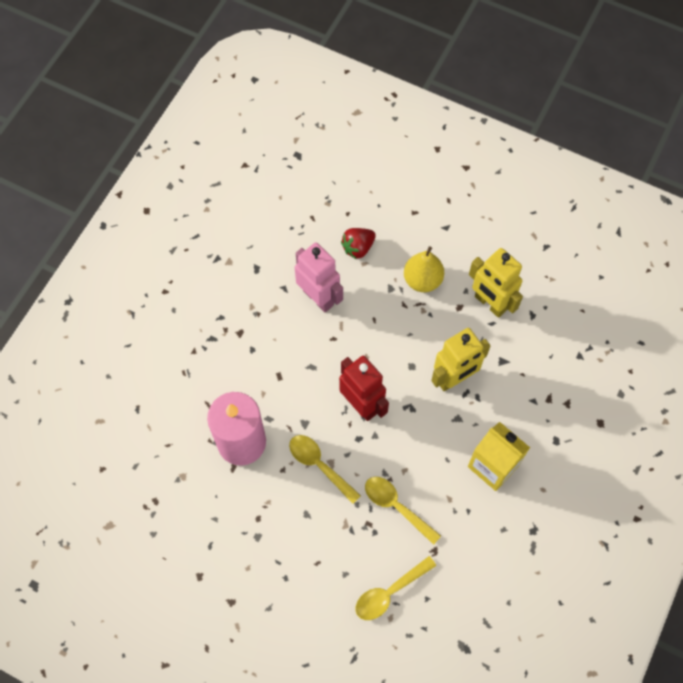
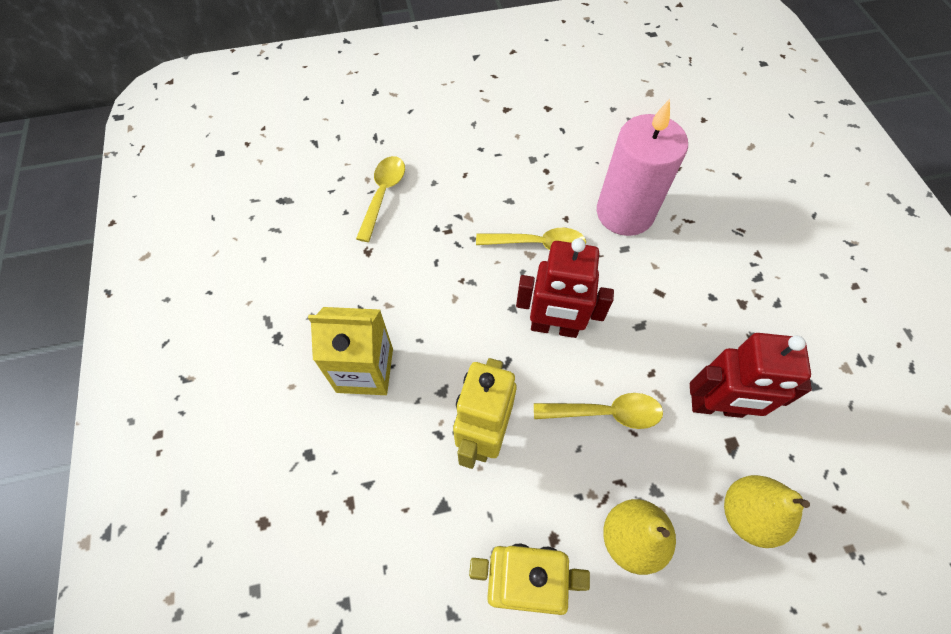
camera: 140 degrees right, 5 degrees down
(318, 297) = (716, 407): pink robot -> red robot
(358, 248) = (747, 514): red strawberry -> yellow pear
(396, 506) = (434, 261): yellow spoon -> yellow spoon (605, 413)

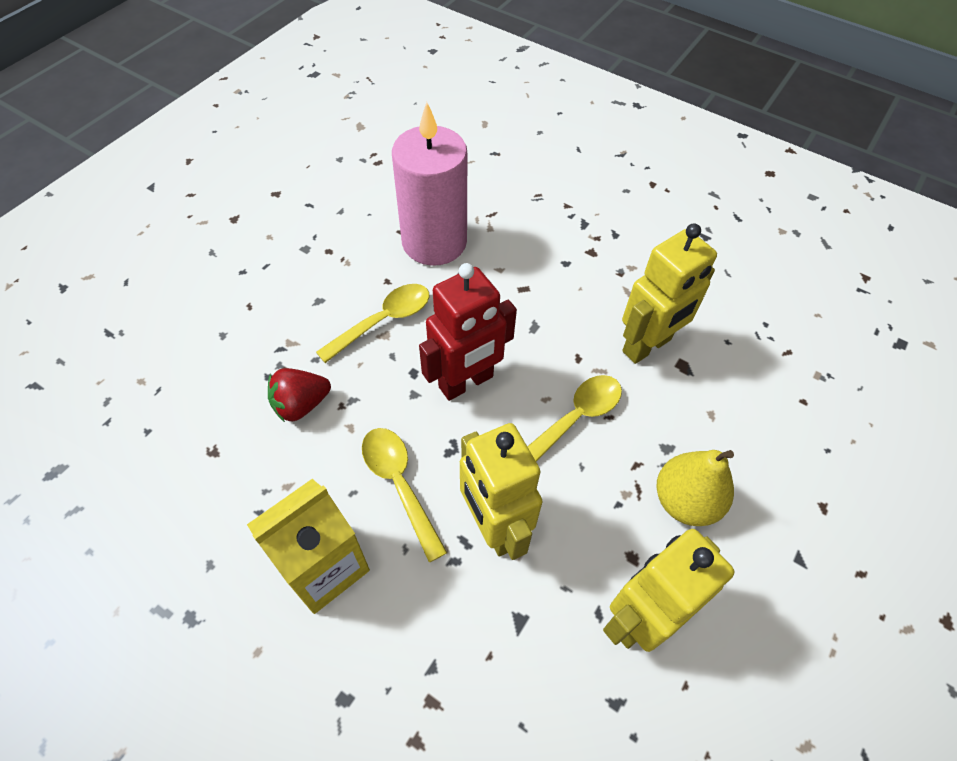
camera: 45 degrees left, 5 degrees down
(383, 195) = (175, 384): yellow spoon -> yellow spoon (399, 485)
(439, 261) = (301, 405): none -> red strawberry
(716, 407) = (647, 346): red robot -> yellow robot
(747, 514) = (740, 408): yellow pear -> none

